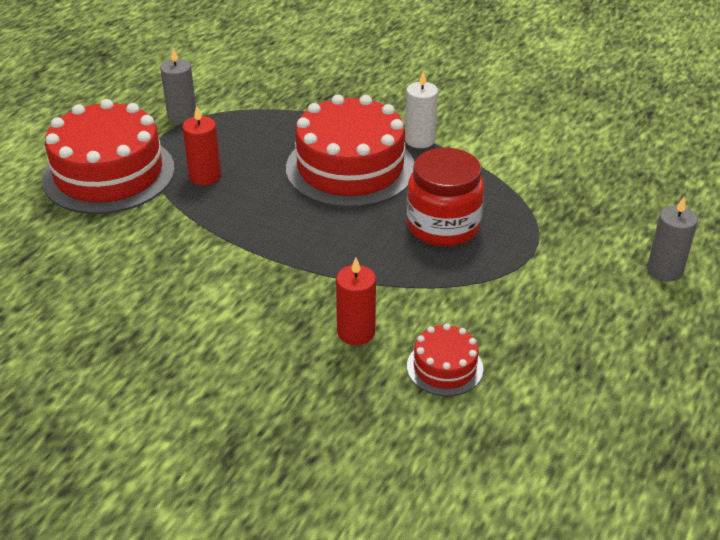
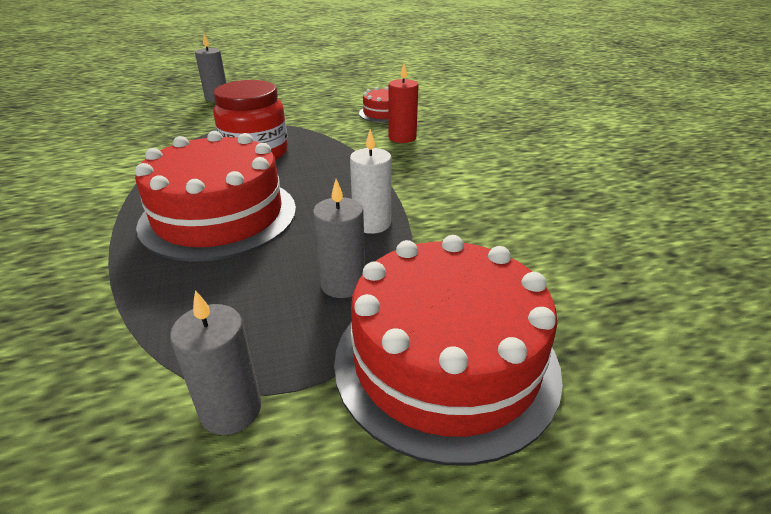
camera: 135 degrees left, 5 degrees down
(205, 176) = (343, 284): red candle -> grey candle
(420, 140) = (126, 206): white candle -> white candle (372, 223)

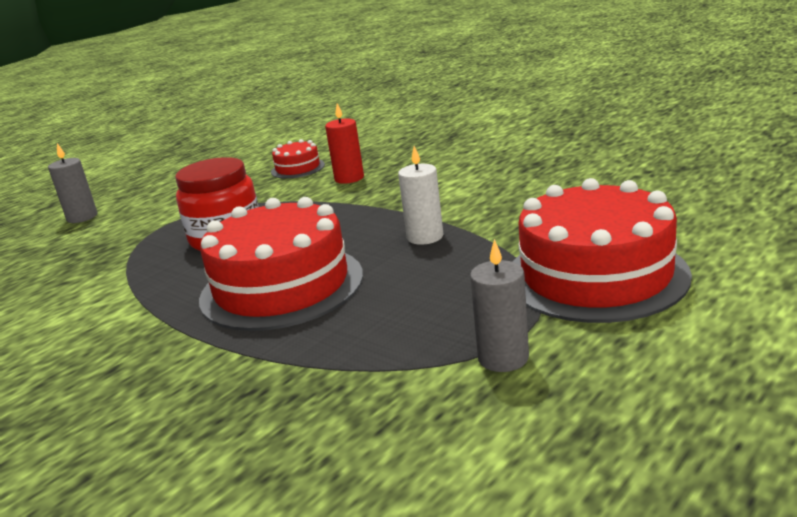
camera: 30 degrees left, 10 degrees down
(343, 284) = (465, 274): grey candle -> none

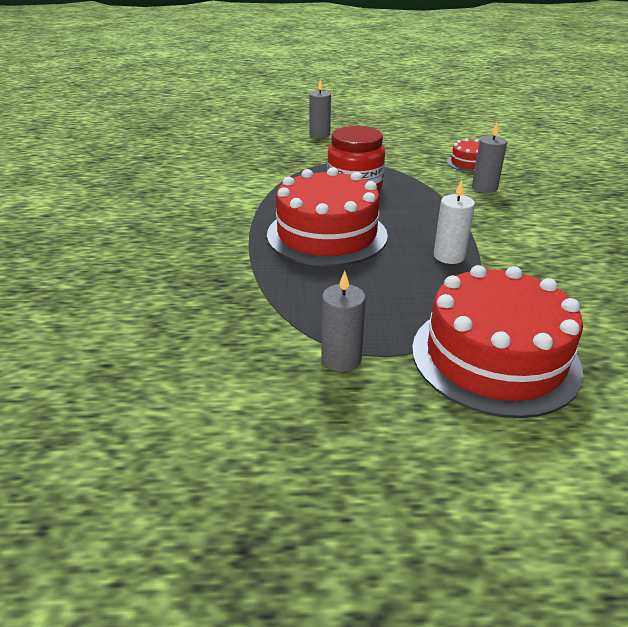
camera: 45 degrees right, 10 degrees up
(349, 178) = (484, 188): red candle -> grey candle

